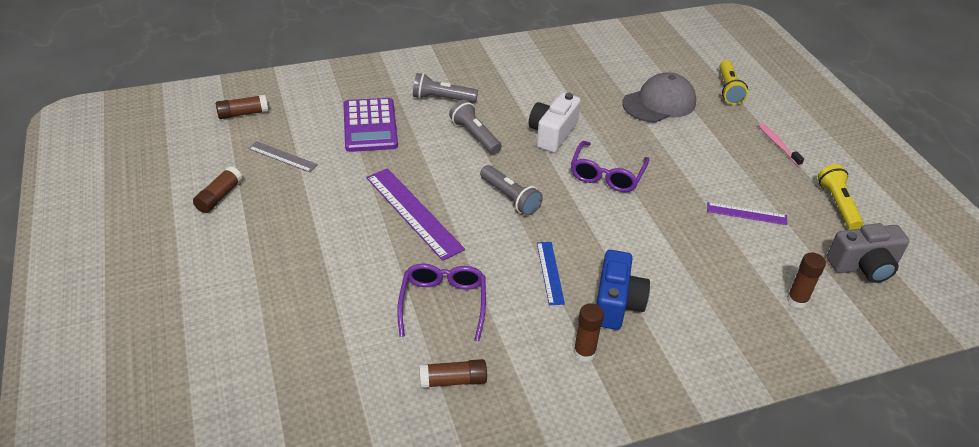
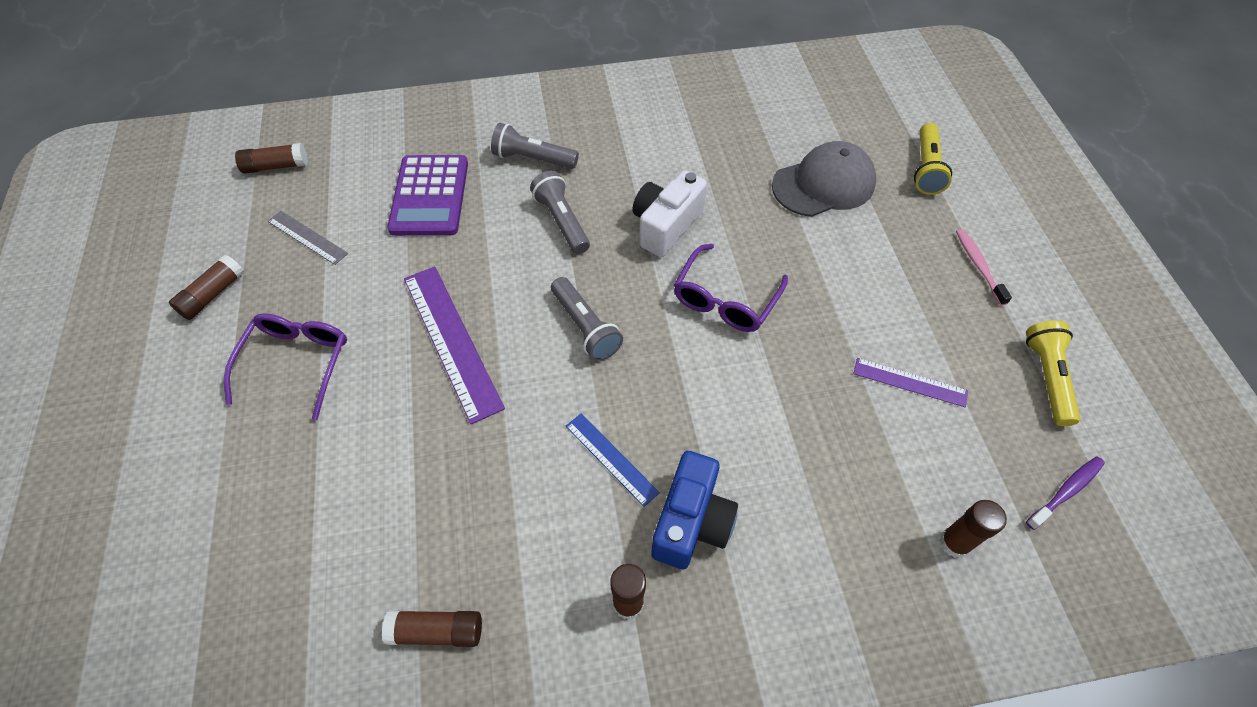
camera: 10 degrees right, 15 degrees up
(443, 303) = (455, 497): purple glasses -> purple glasses (296, 363)
(550, 272) = (611, 458): blue ruler -> blue ruler turned 45 degrees counterclockwise
(863, 266) = (1066, 492): grey camera -> purple toothbrush

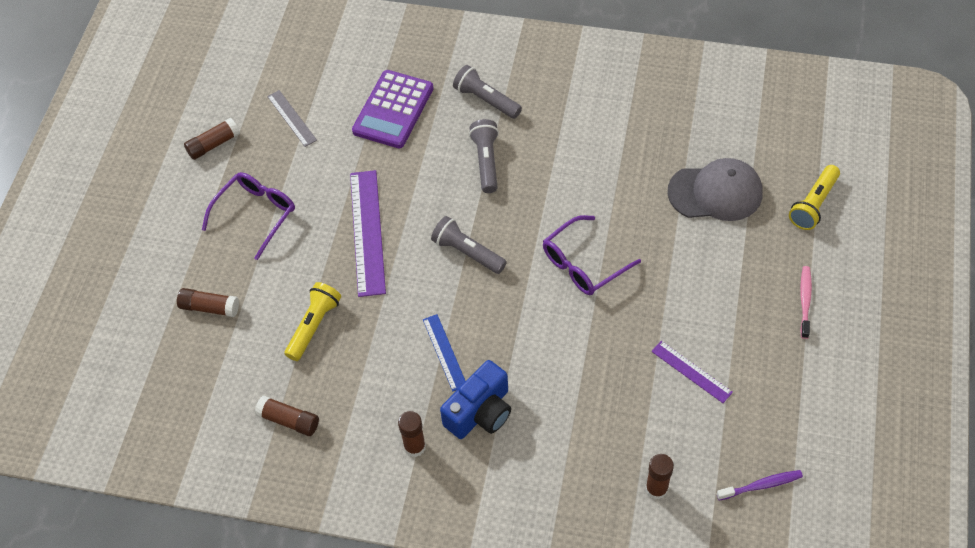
camera: 25 degrees right, 0 degrees up
(276, 166) = (286, 50): brown glue stick -> brown glue stick (210, 307)
(585, 327) = (467, 252): grey flashlight -> grey flashlight turned 135 degrees clockwise
(666, 226) = (566, 190): white camera -> none
(1047, 377) = (802, 404): yellow flashlight -> yellow flashlight (314, 326)

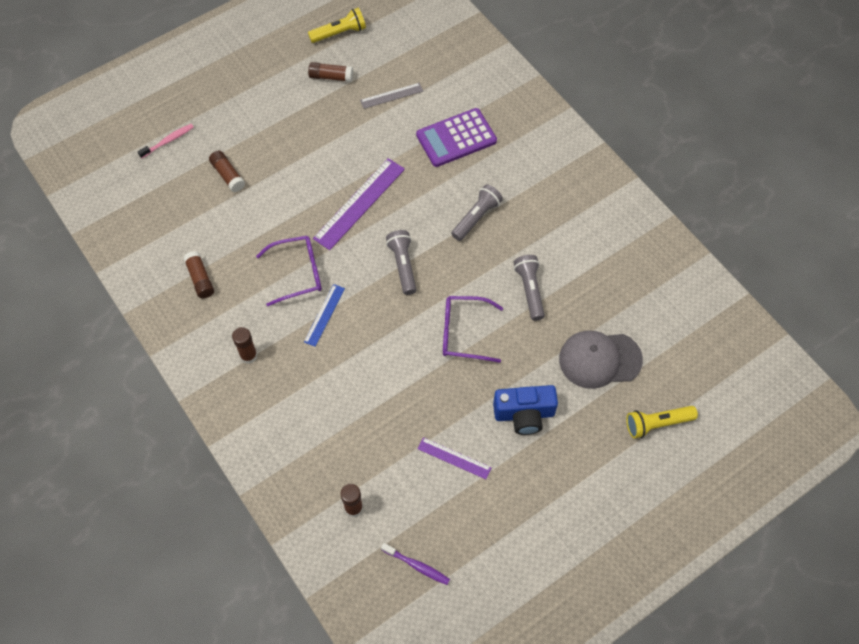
camera: 40 degrees right, 5 degrees up
(256, 214) = (309, 140): purple glasses -> purple glasses (298, 273)
(292, 118) = (391, 96): grey ruler -> grey ruler turned 60 degrees clockwise
(314, 326) = (270, 235): yellow flashlight -> yellow flashlight (339, 33)
(480, 412) = (305, 369): blue camera -> blue camera (524, 414)
(486, 100) = (520, 177): grey flashlight -> grey flashlight (530, 290)
(691, 372) = (454, 458): purple ruler -> purple ruler turned 60 degrees counterclockwise
(715, 192) = (599, 359): grey cap -> grey cap turned 135 degrees clockwise
(805, 301) = (577, 480): pink toothbrush -> pink toothbrush (168, 141)

